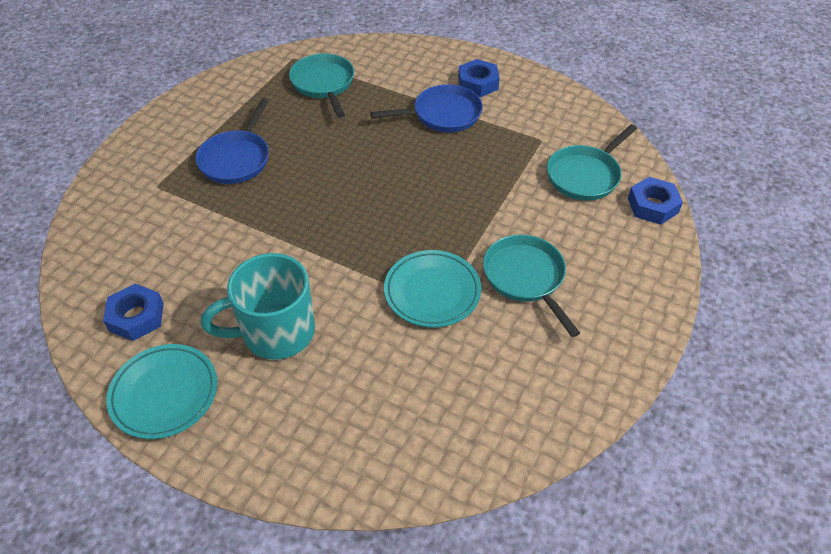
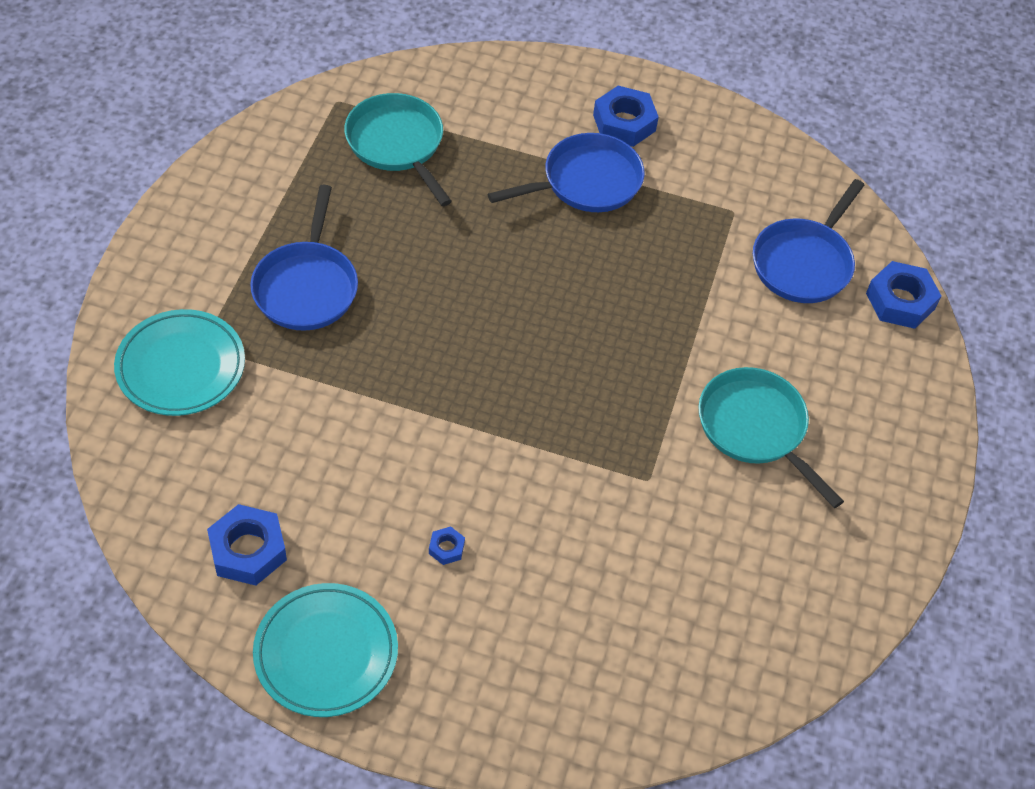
camera: 15 degrees left, 5 degrees up
(276, 332) = (446, 548): turquoise mug -> blue nut
(432, 292) = (638, 464): turquoise plate -> turquoise plate (181, 367)
(585, 175) = (804, 263): turquoise pan -> blue pan

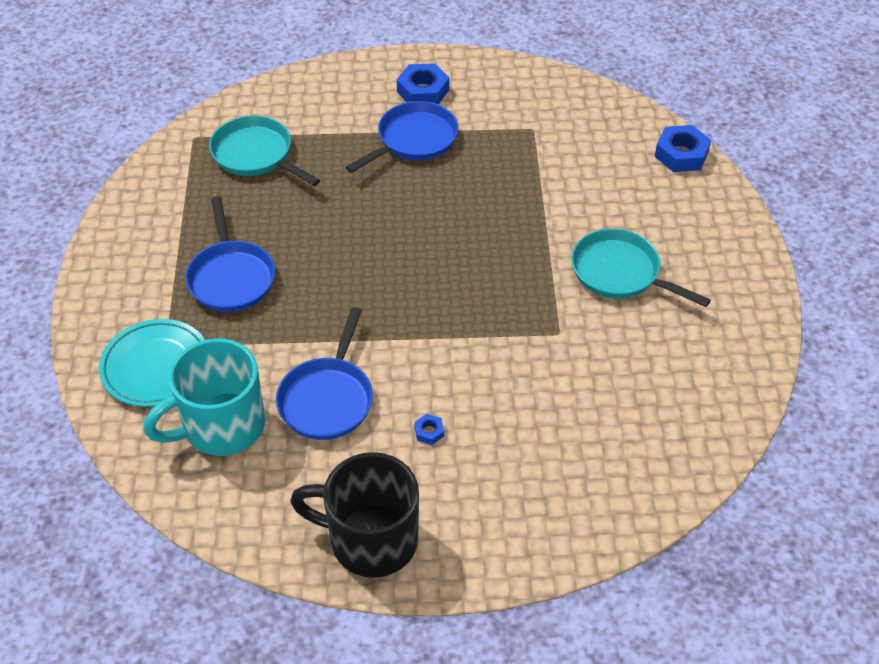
camera: 15 degrees left, 5 degrees down
(222, 462) = (221, 426): none -> turquoise mug
(248, 550) = (273, 485): blue nut -> none
(326, 653) = (370, 540): turquoise plate -> black mug
(804, 263) = (600, 149): blue pan -> blue pan (327, 399)

